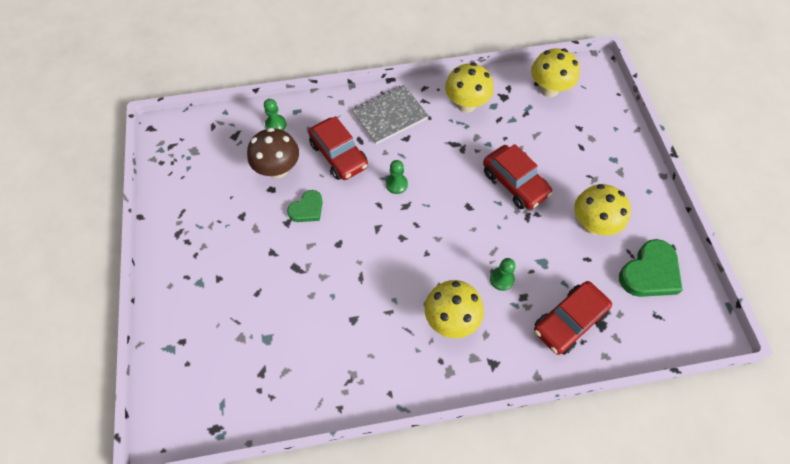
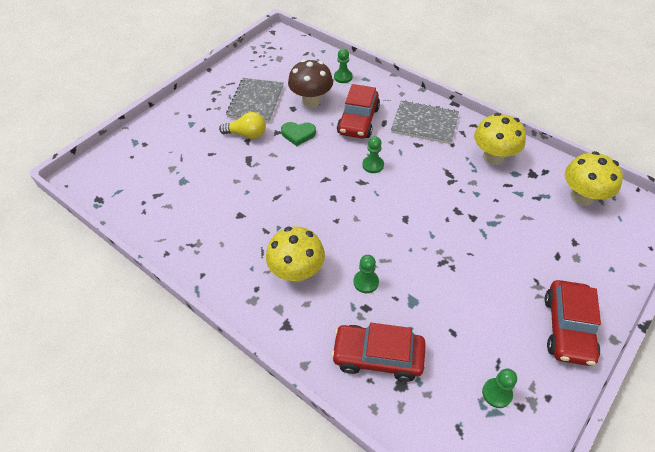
camera: 50 degrees right, 10 degrees down
(230, 210) = (256, 101): none -> grey notebook
(264, 247) = (247, 134): none -> yellow light bulb
(514, 183) = (462, 233): red car -> red car (567, 328)
(592, 224) = (491, 314): yellow mushroom -> none
(650, 273) = (497, 393): green heart -> green pawn

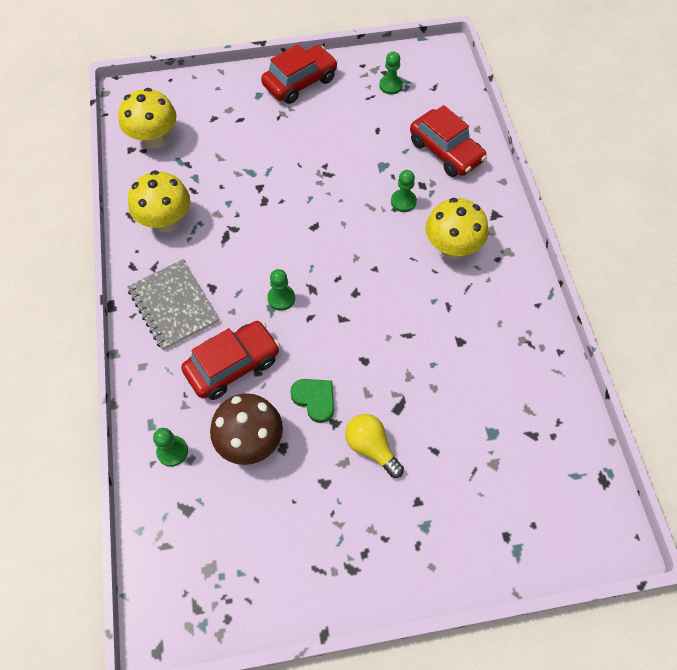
camera: 140 degrees left, 10 degrees up
(256, 101) = (315, 499): grey notebook -> none

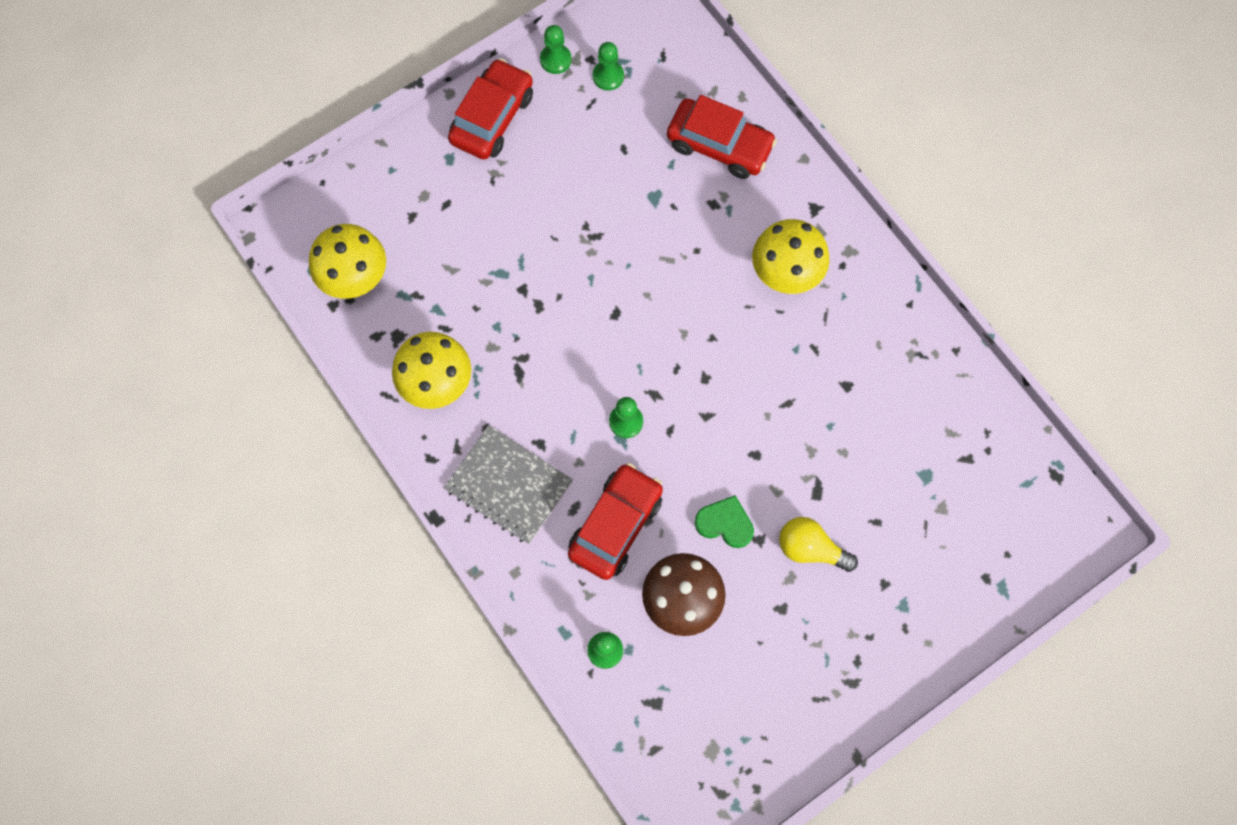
camera: 25 degrees left, 10 degrees up
(403, 201) = (702, 236): green pawn -> green pawn (555, 60)

